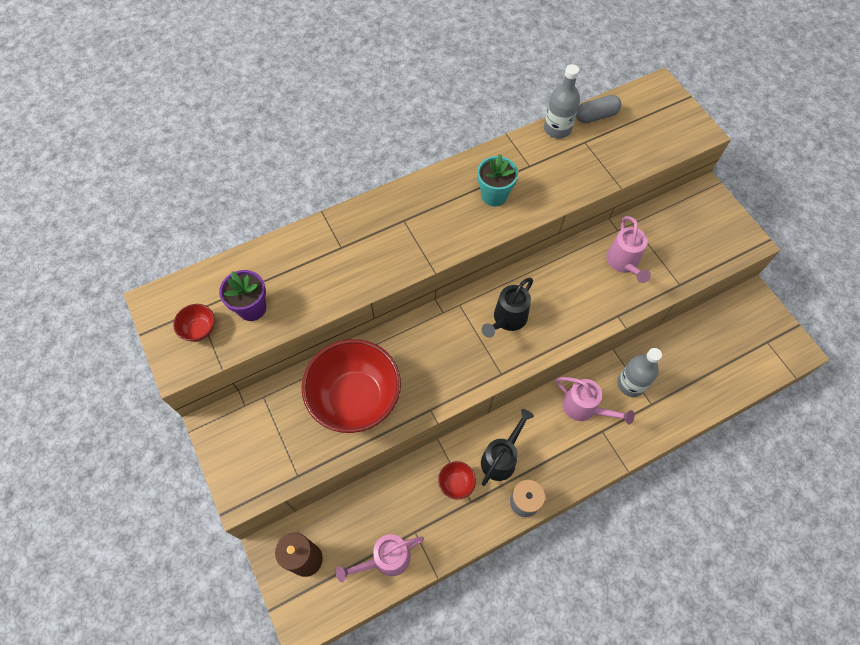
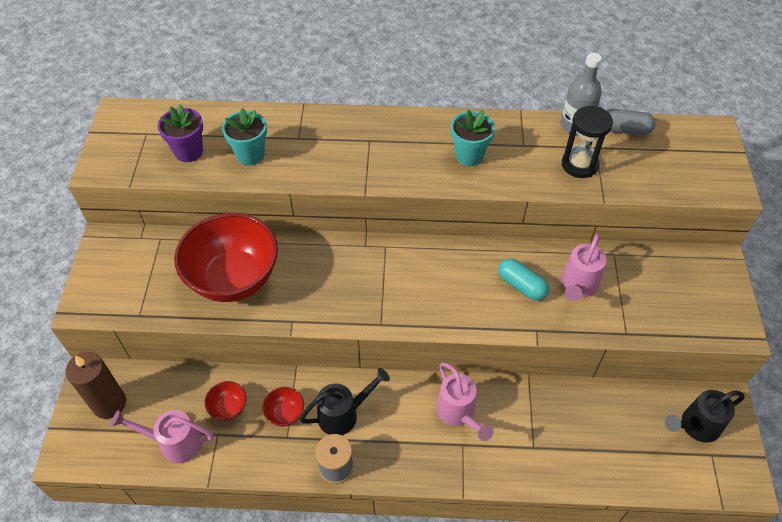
camera: 30 degrees right, 10 degrees down
(199, 329) = (136, 149): red bowl -> red bowl (228, 408)
(310, 284) = (250, 155): none -> turquoise flower pot
(507, 319) = (421, 280): black watering can -> black watering can (695, 426)
(583, 163) = (579, 164): none -> black hourglass
(584, 284) = (521, 286): none -> turquoise capsule
(631, 384) = (524, 416): grey bottle -> none

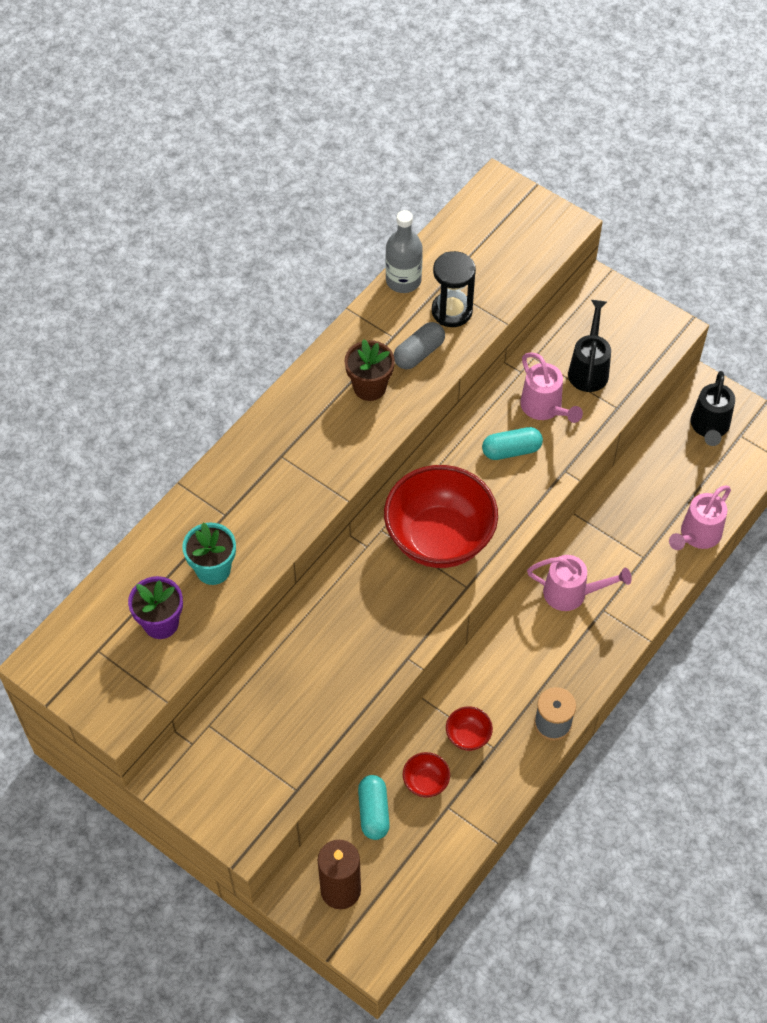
camera: 55 degrees left, 5 degrees up
(174, 443) = (429, 849): pink watering can -> pink watering can (697, 535)
(184, 388) = (373, 812): none -> turquoise capsule
(234, 279) = (317, 682): red bowl -> red bowl (439, 539)
(343, 414) = (505, 687): black watering can -> black watering can (589, 368)
(469, 155) = (369, 387): turquoise flower pot -> brown flower pot
(624, 130) = (440, 248): grey capsule -> grey capsule (419, 353)

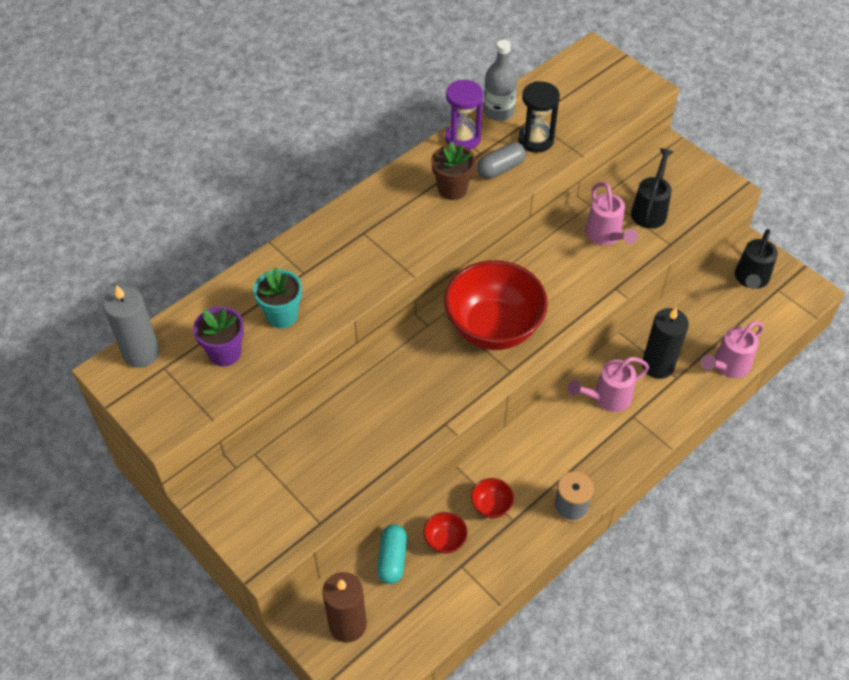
camera: 10 degrees right, 5 degrees down
(68, 637) = (141, 353): none -> grey candle
(369, 320) = (462, 138): none -> purple hourglass
(511, 450) = (570, 265): turquoise capsule -> none
(572, 593) = (607, 398): pink watering can -> pink watering can turned 135 degrees clockwise
(621, 547) = (657, 365): none -> black candle

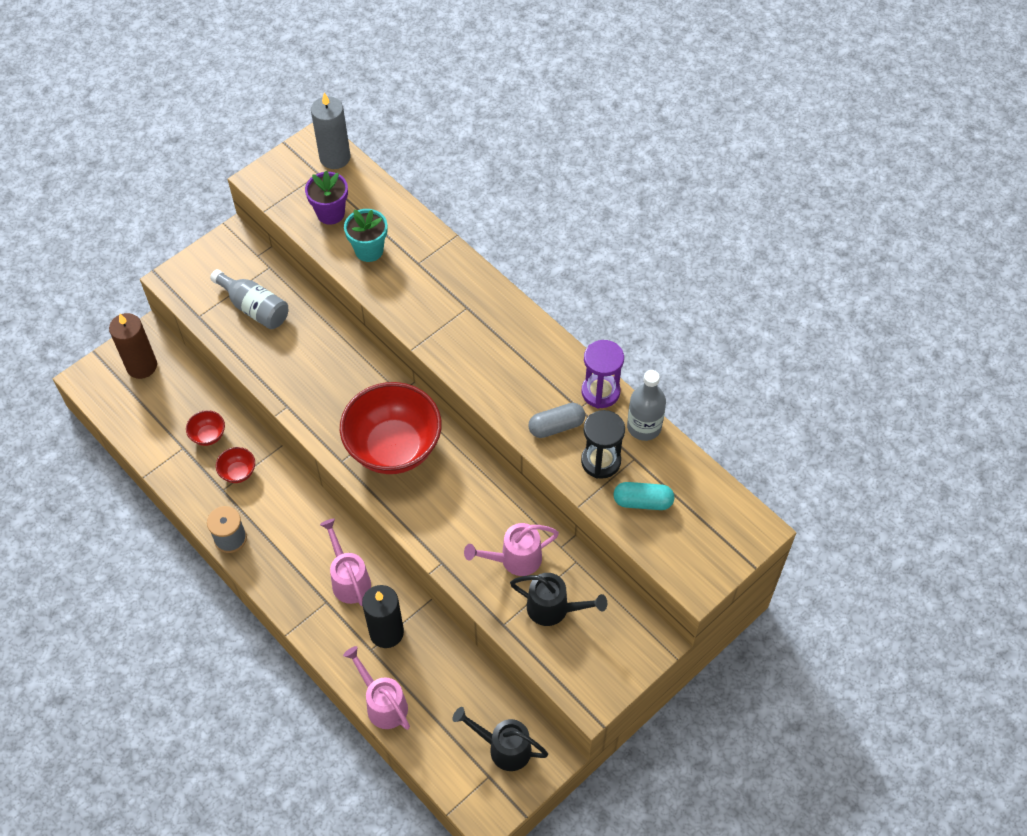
camera: 90 degrees right, 5 degrees up
(312, 464) = (254, 308): none -> grey bottle
(392, 559) = (195, 396): turquoise capsule -> turquoise capsule (643, 501)
(452, 189) = (525, 382): brown flower pot -> none
(500, 168) = (556, 426): grey capsule -> grey capsule turned 75 degrees counterclockwise

